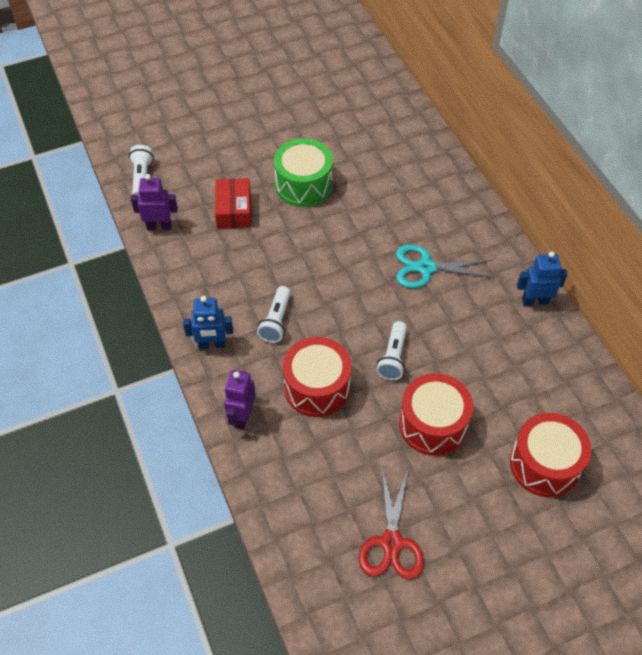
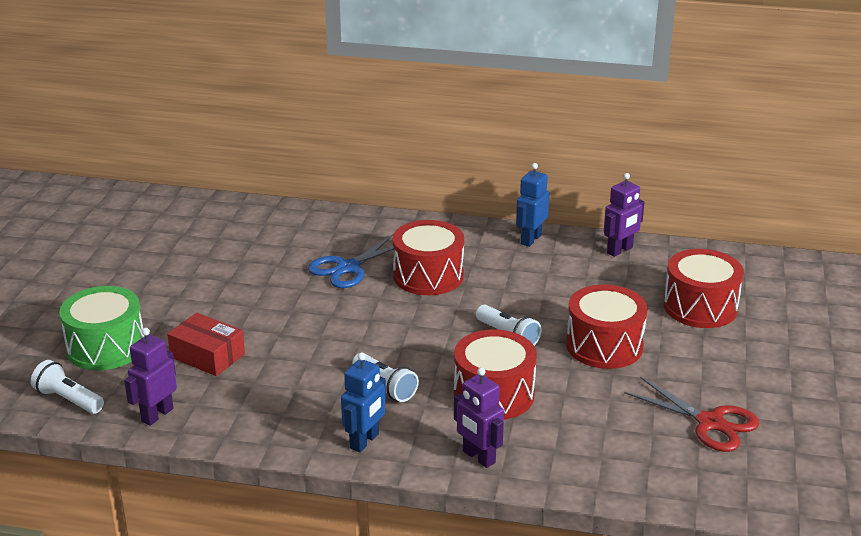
camera: 55 degrees left, 25 degrees down
(303, 185) = (236, 300): green drum -> green drum (106, 347)
(393, 217) = (348, 268): none -> blue scissors
(426, 268) = (428, 276): turquoise scissors -> red drum
(576, 368) = (620, 250): none -> purple robot

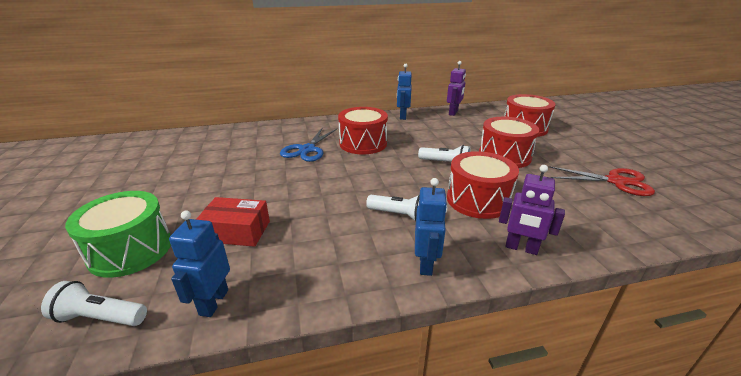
camera: 25 degrees left, 0 degrees up
(157, 415) = (213, 302): purple robot -> blue robot

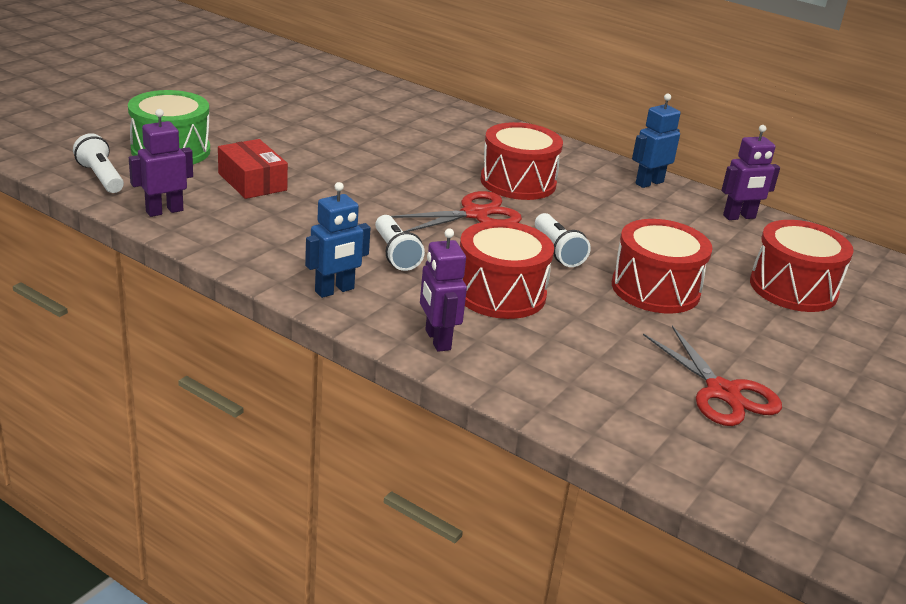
camera: 45 degrees right, 0 degrees up
(213, 302) = (164, 211): blue robot -> purple robot
(307, 149) = (445, 155): blue scissors -> none
(382, 169) = (474, 214): none -> red scissors

